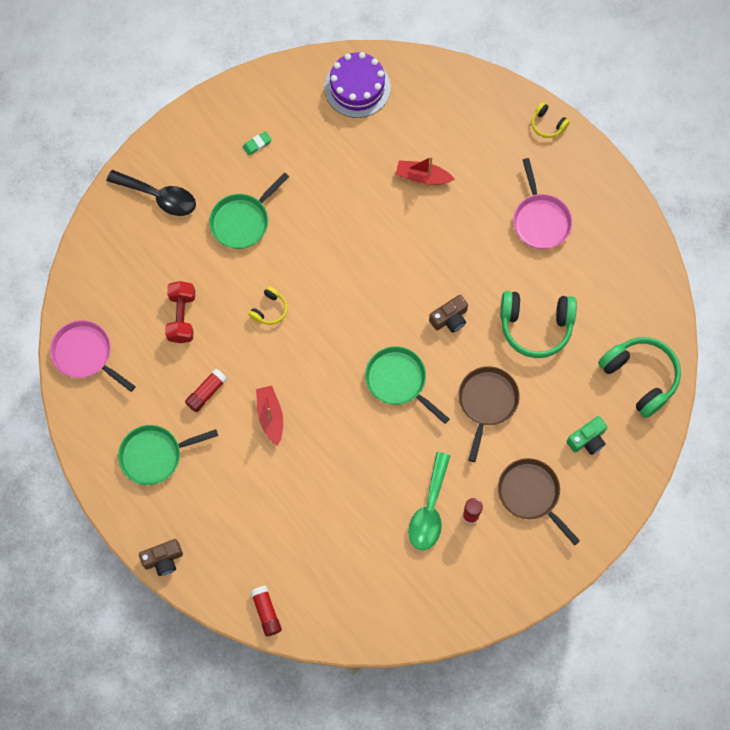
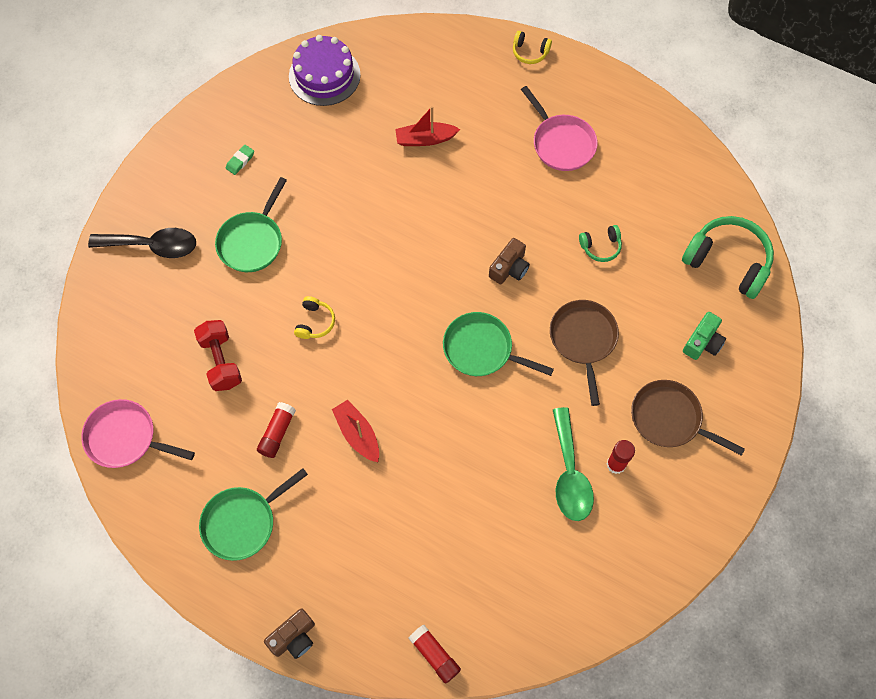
camera: 20 degrees left, 5 degrees down
(535, 326) = (600, 247): green headphones -> green headphones, size x0.49

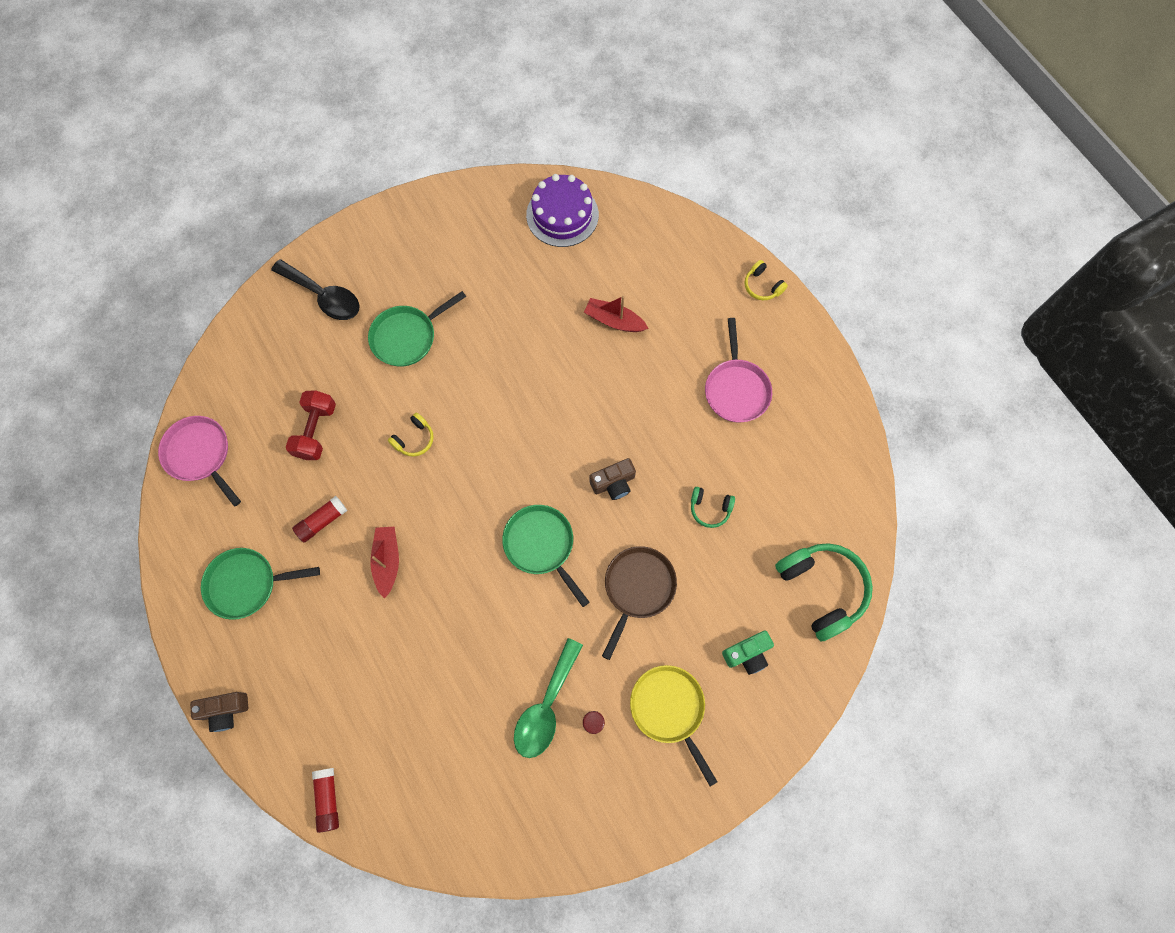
camera: 30 degrees right, 5 degrees up
(240, 161) = (442, 257): green eraser -> none
(669, 419) = (669, 709): brown pan -> yellow pan

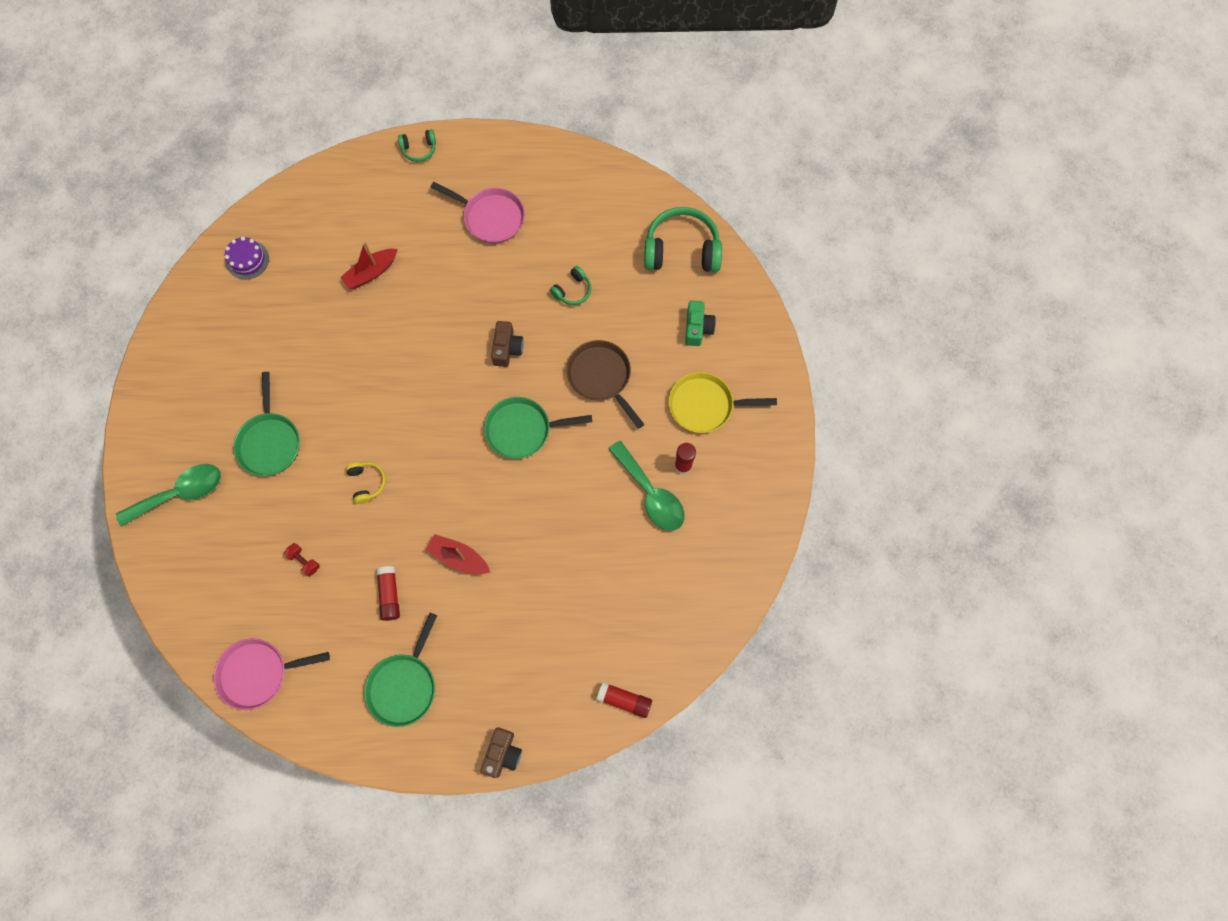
camera: 60 degrees left, 0 degrees up
(316, 431) = (304, 561): red dumbbell -> red dumbbell, size x0.53
(324, 296) = (180, 493): black spoon -> green spoon
(562, 215) = (247, 260): purple cake -> purple cake, size x0.60
(762, 286) = (419, 149): yellow headphones -> green headphones

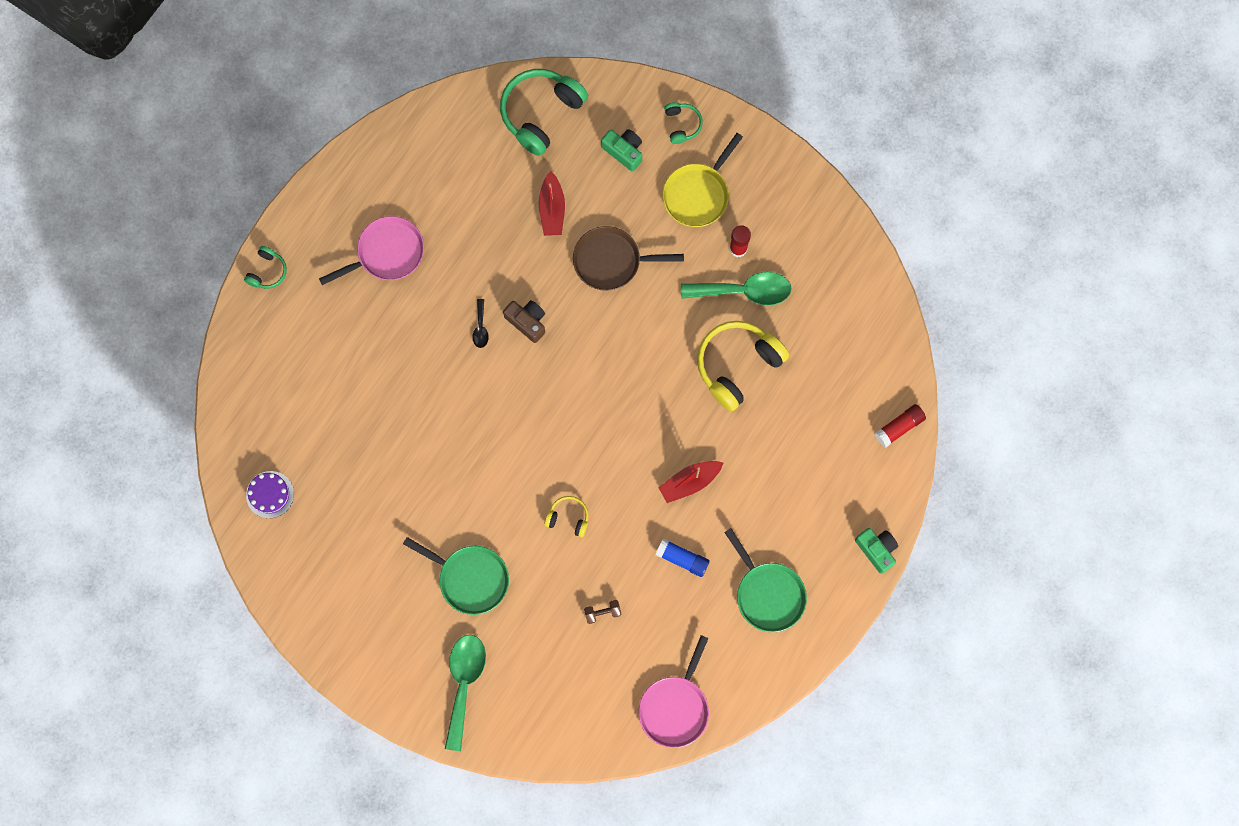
camera: 55 degrees left, 5 degrees up
(304, 561) = (602, 612): red dumbbell -> brown dumbbell
(371, 272) = (365, 392): red boat -> red boat (552, 209)
(389, 595) = (682, 559): red glue stick -> blue glue stick
(478, 319) = (480, 328): none -> black spoon
(502, 754) = (876, 550): brown camera -> green camera
(522, 430) = (612, 357): green pan -> none
(572, 291) = (512, 230): green headphones -> green headphones (682, 125)
(584, 530) = (737, 365): none -> yellow headphones

